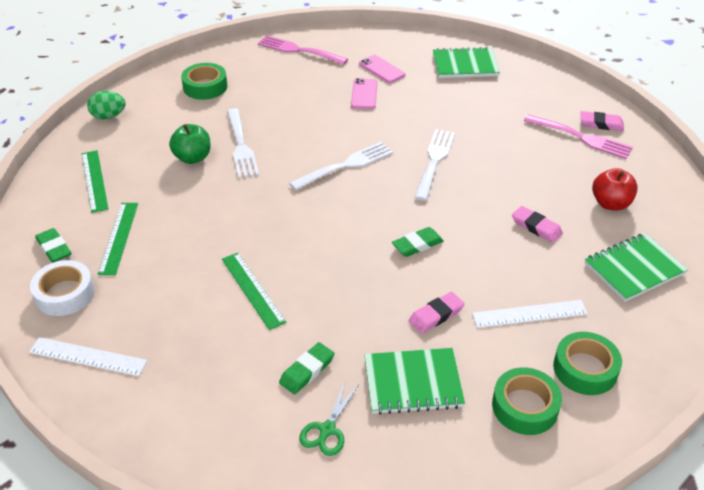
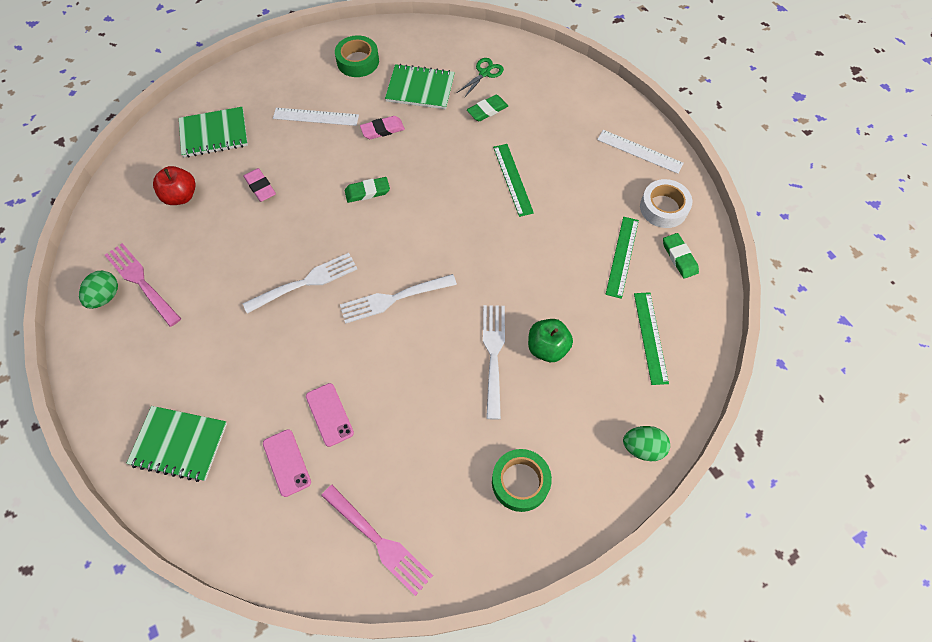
camera: 165 degrees left, 20 degrees up
(364, 94) = (329, 414): pink phone -> pink phone turned 45 degrees counterclockwise
(434, 162) = (305, 283): white fork -> white fork turned 150 degrees counterclockwise
(585, 369) = (305, 74): green tape -> none
(601, 124) = (105, 297): pink eraser -> green egg

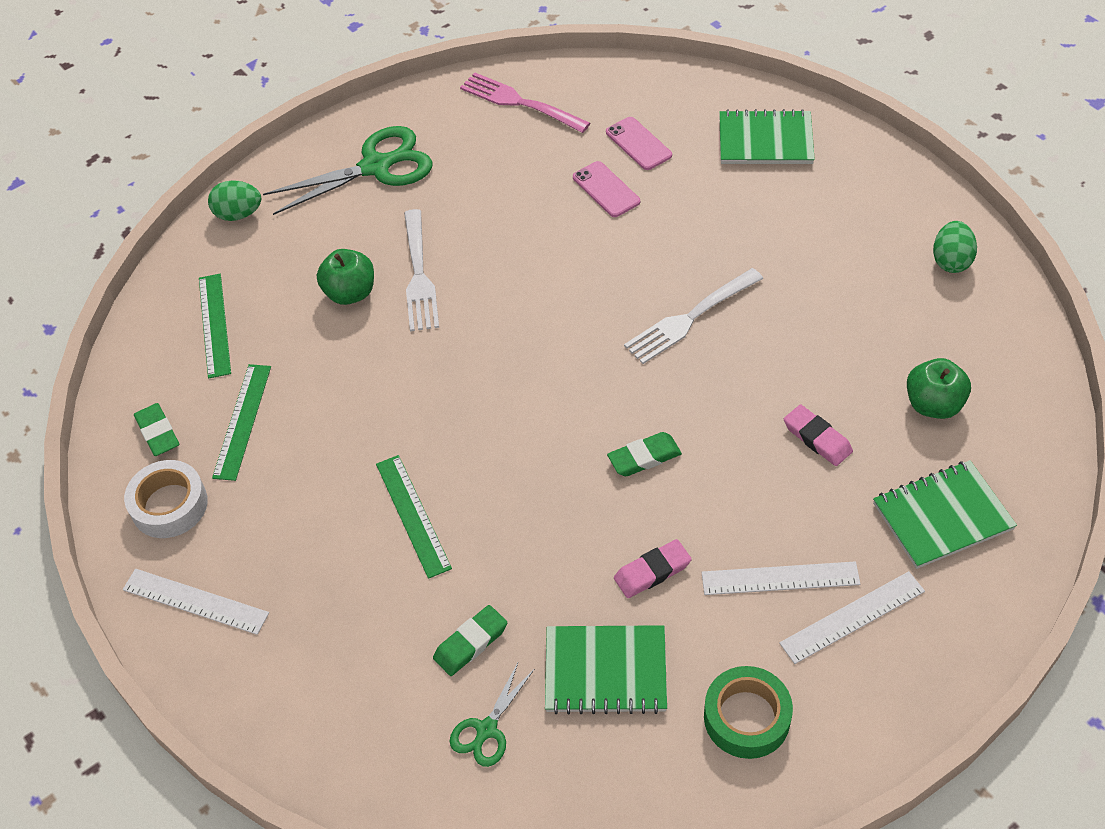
camera: 175 degrees right, 10 degrees down
(142, 282) = (914, 284): pink fork -> none
(181, 196) = (933, 404): red apple -> green apple
(287, 94) = (852, 617): none -> white ruler
(394, 298) = (562, 318): white fork -> none
(520, 482) = (377, 166): green tape -> green scissors

